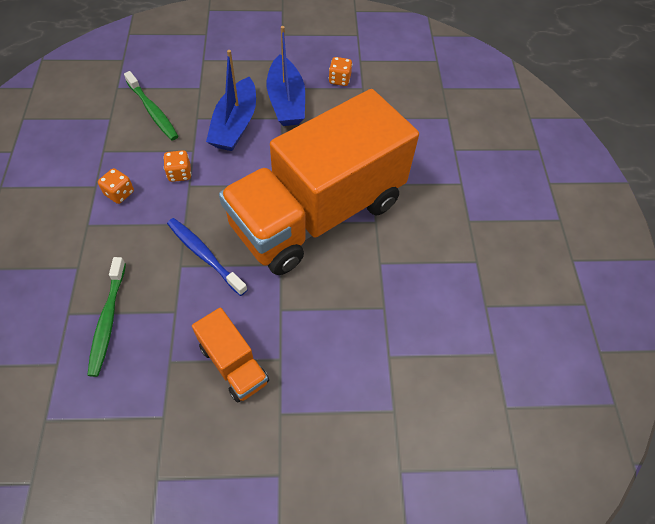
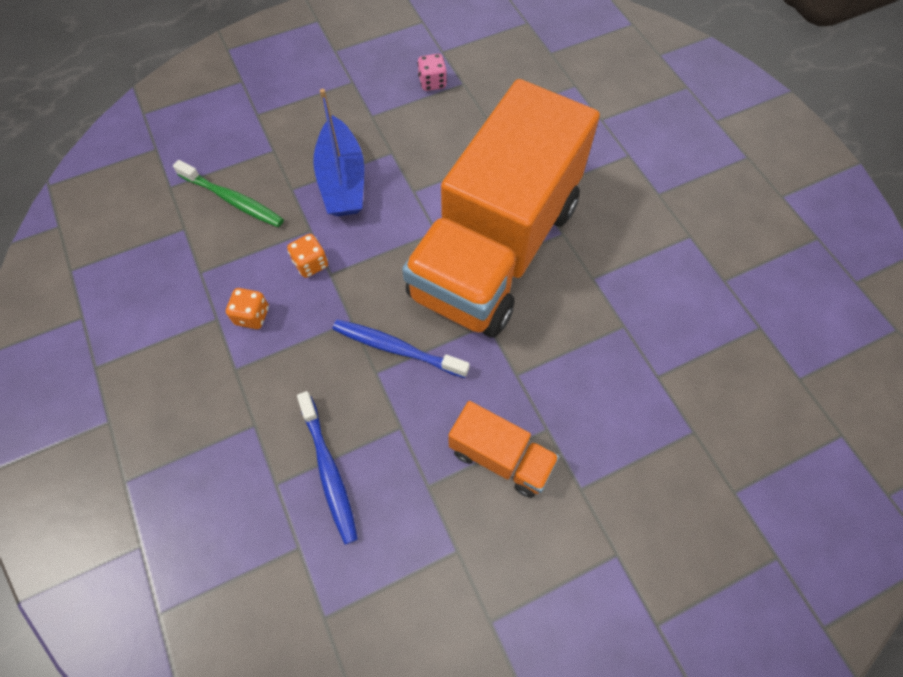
camera: 20 degrees left, 5 degrees up
(108, 320) = (329, 471): green toothbrush -> blue toothbrush
(286, 101) = (386, 130): blue boat -> none
(339, 80) = (432, 83): orange dice -> pink dice

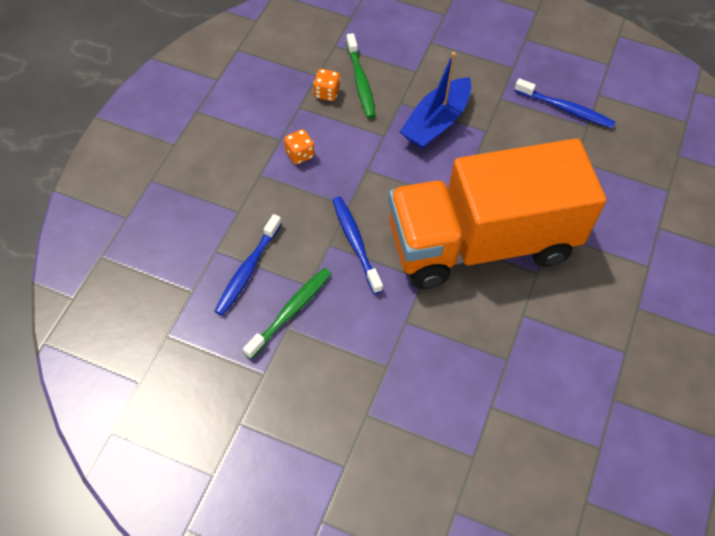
camera: 45 degrees right, 5 degrees down
(311, 264) = (362, 154): orange dice -> orange dice (326, 93)
(413, 468) = (291, 311): none -> green toothbrush
(432, 83) = (566, 109): pink dice -> blue toothbrush
(500, 457) = (343, 353): orange truck -> none

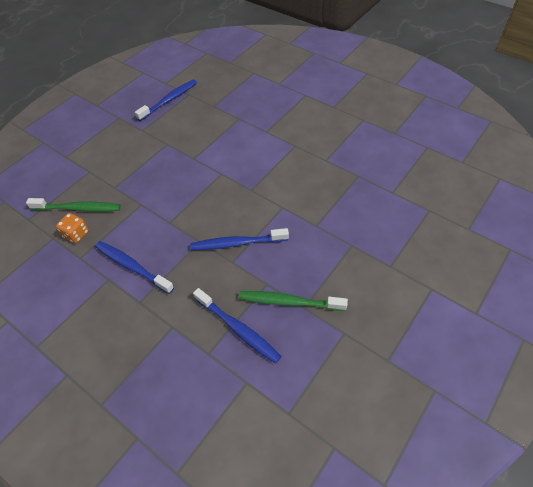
camera: 70 degrees left, 5 degrees down
(291, 311) = (289, 302): green toothbrush -> green toothbrush turned 45 degrees counterclockwise
(299, 154) = (132, 266): orange dice -> blue toothbrush
(436, 122) = (145, 170): blue boat -> none
(481, 242) = (262, 168): orange truck -> none

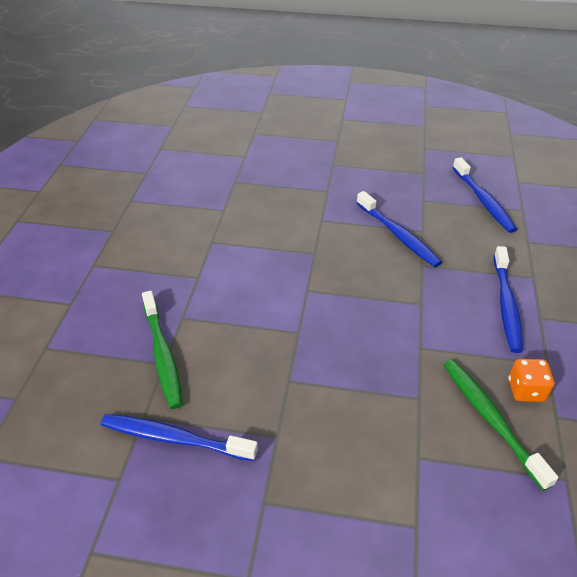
camera: 120 degrees left, 10 degrees down
(238, 329) = (483, 201): blue toothbrush -> blue toothbrush turned 150 degrees clockwise
(289, 302) = (427, 182): green toothbrush -> green toothbrush (162, 355)

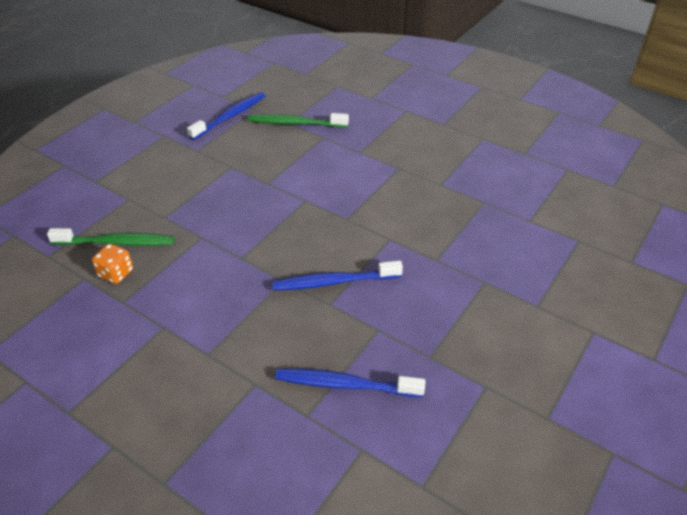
camera: 115 degrees right, 0 degrees up
(506, 305) = (195, 311): blue toothbrush -> none

